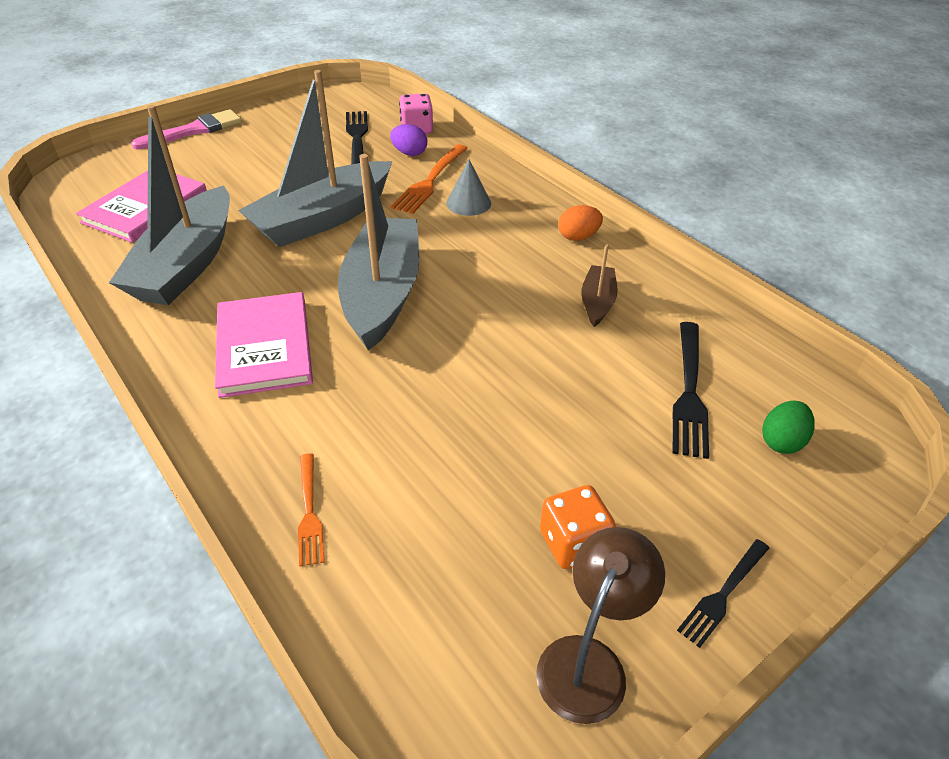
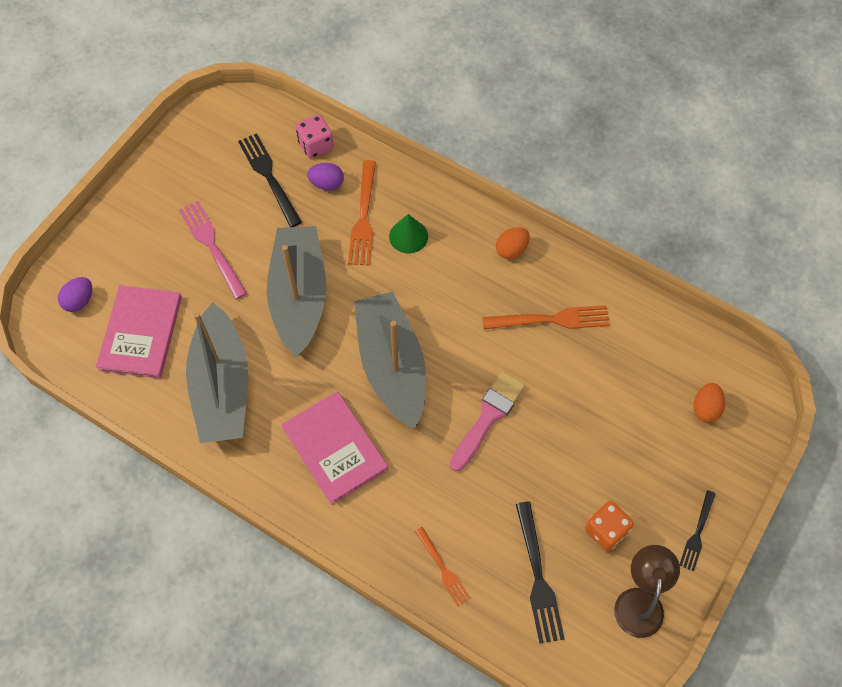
camera: 20 degrees left, 20 degrees up
(112, 174) = (79, 301): none -> purple egg
(194, 130) = (110, 214): pink brush -> pink brush (488, 417)
(266, 168) = (212, 246): none -> pink fork
(322, 219) = (299, 296): grey boat -> grey boat turned 150 degrees clockwise
(468, 203) = (408, 236): grey cone -> green cone
(597, 302) = (551, 319): brown boat -> orange fork
(689, 391) = (639, 385): black fork -> black fork (538, 576)
(782, 441) = (705, 408): green egg -> orange egg

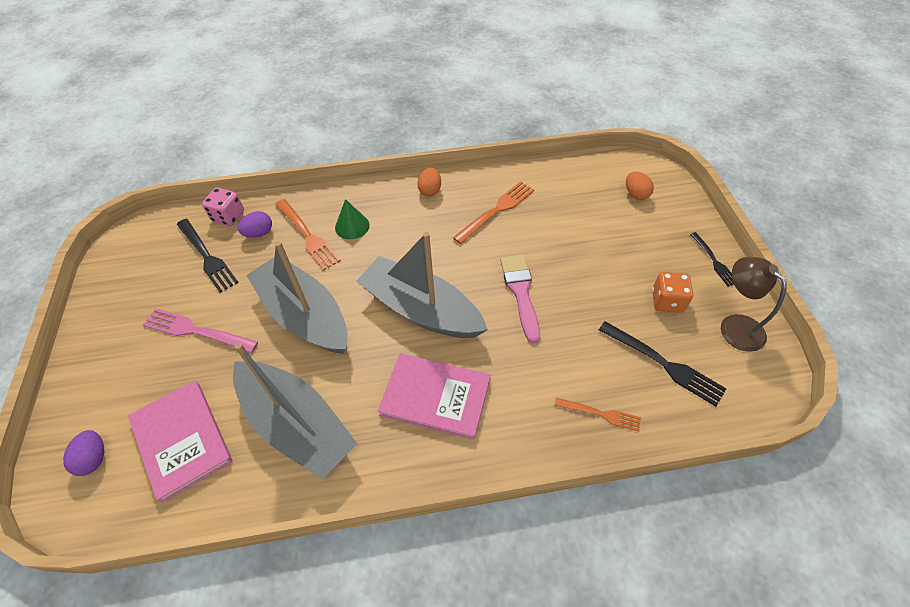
camera: 40 degrees left, 10 degrees down
(269, 177) = (207, 256): black fork -> black fork turned 150 degrees counterclockwise

